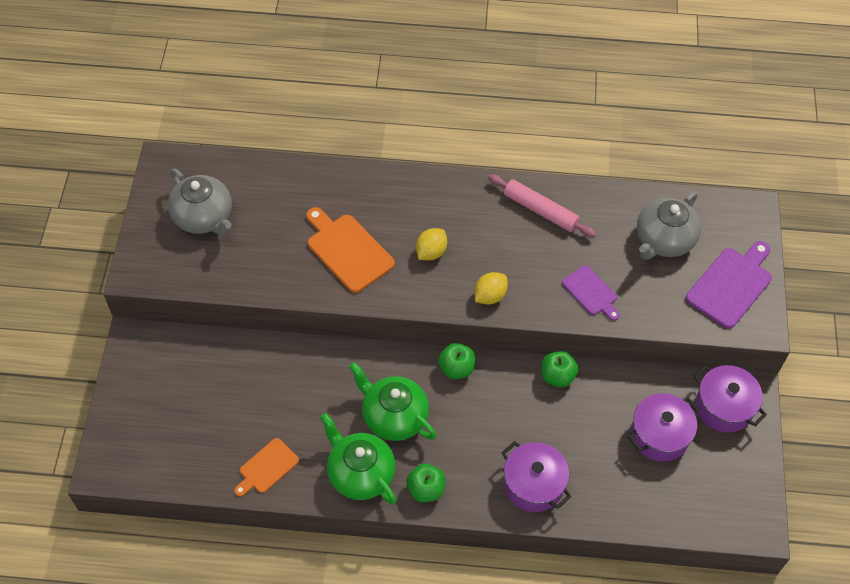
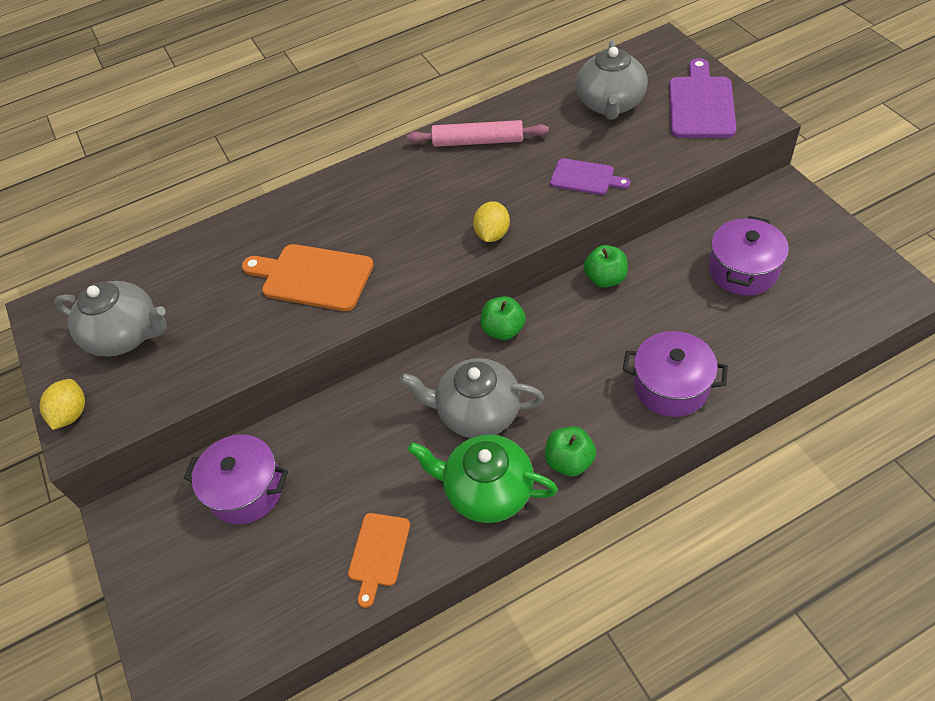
camera: 25 degrees left, 5 degrees down
(394, 416) = (477, 412): green teapot -> grey teapot
(431, 252) = (401, 231): yellow lemon -> yellow lemon (72, 414)
(724, 407) = (773, 214): purple pot -> purple pot (246, 490)

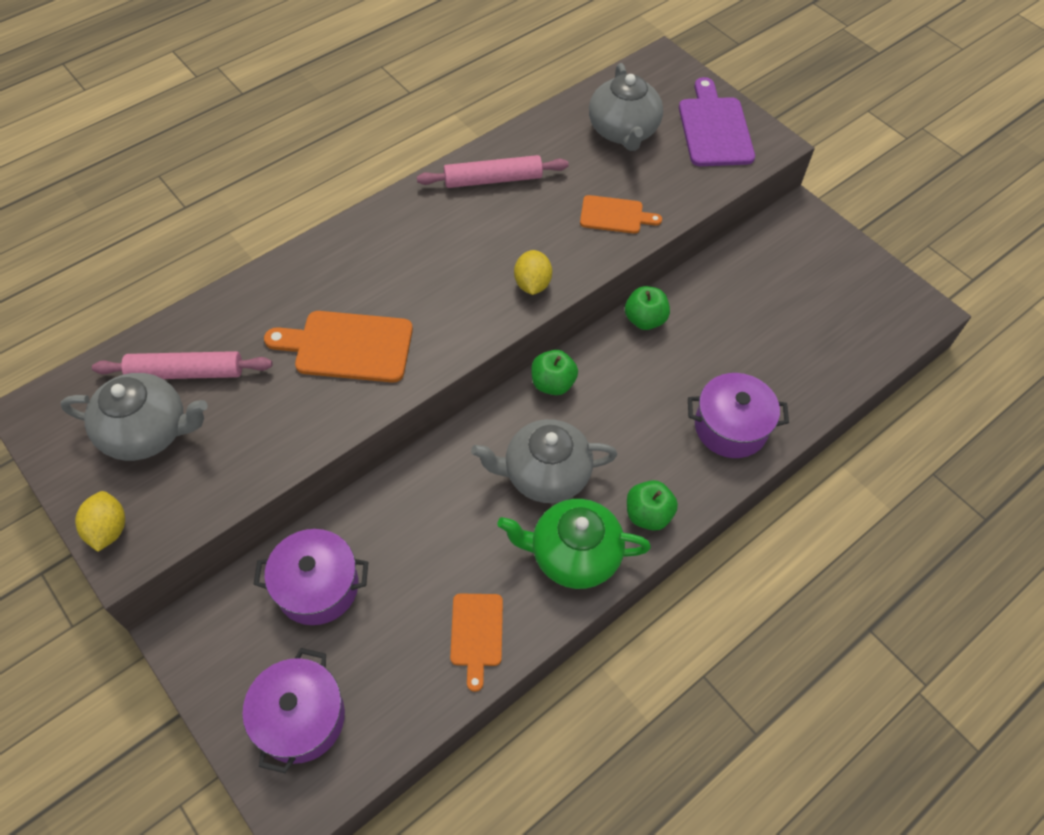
camera: 20 degrees left, 5 degrees up
(171, 288) = (186, 372): none -> pink rolling pin
(585, 177) = (614, 215): purple cutting board -> orange cutting board
(743, 270) = (776, 301): purple pot -> purple pot (301, 718)

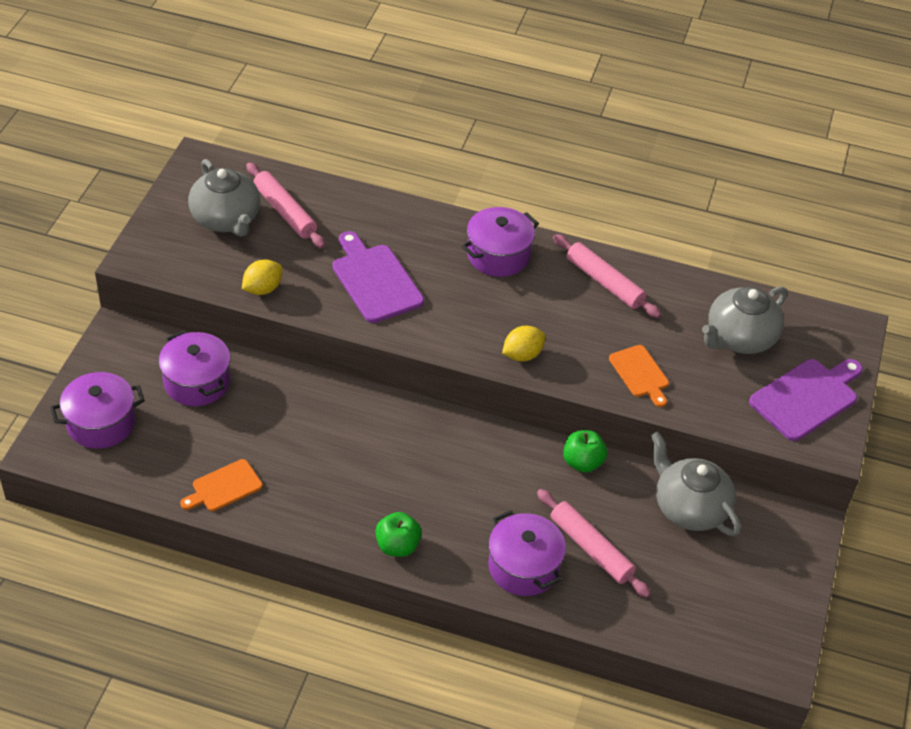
camera: 55 degrees right, 10 degrees down
(108, 529) = (146, 242): yellow lemon -> yellow lemon (262, 289)
(348, 346) = (375, 280): orange cutting board -> purple cutting board
(397, 234) = (498, 255): none -> purple pot
(545, 474) = (382, 465): grey teapot -> grey teapot (689, 508)
(553, 383) = (468, 431): green apple -> none
(573, 555) = (327, 514): green teapot -> none
(740, 367) = (591, 548): none -> pink rolling pin

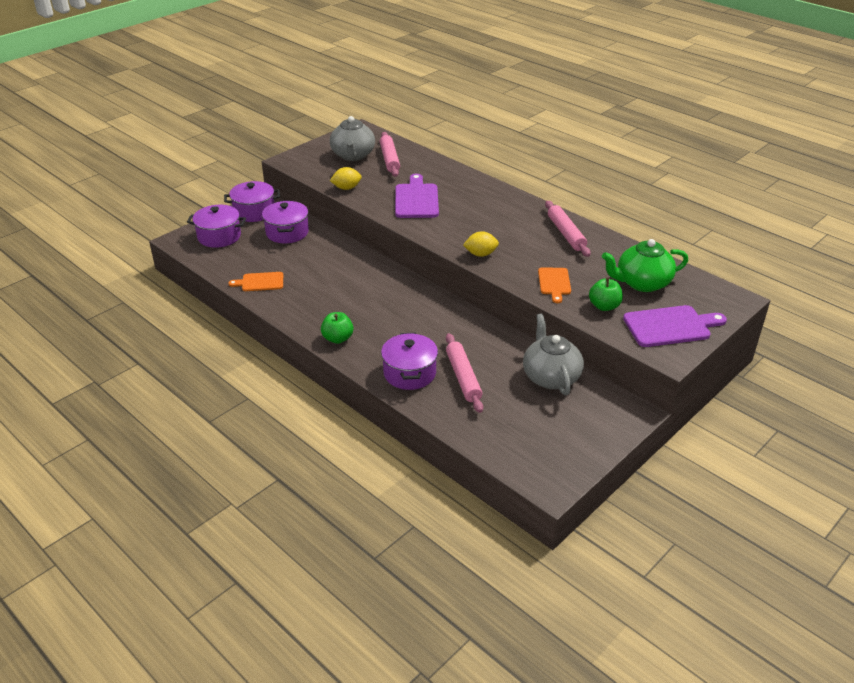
camera: 30 degrees right, 10 degrees down
(498, 255) = (504, 205): purple pot -> purple pot (254, 212)
(582, 462) = (493, 332): green apple -> green apple (604, 306)
(739, 338) = (642, 283): grey teapot -> green teapot

